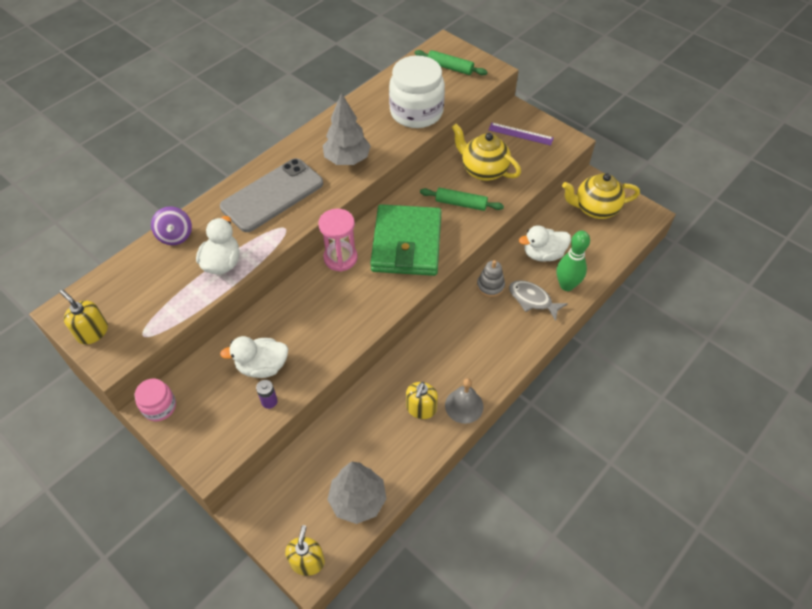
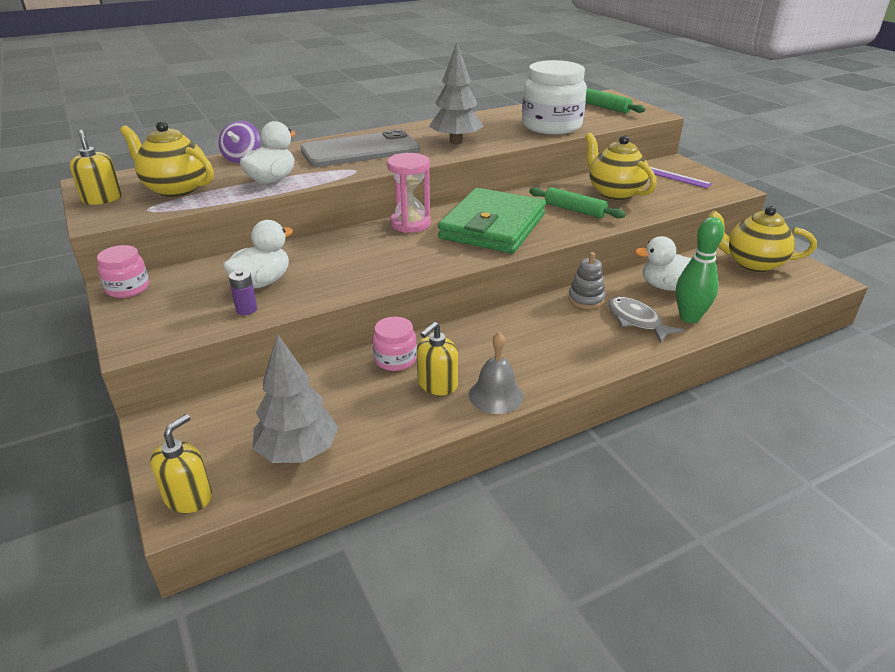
camera: 20 degrees right, 20 degrees down
(147, 299) = (175, 189): none -> yellow teapot
(262, 366) = (262, 282): white duck -> white duck turned 120 degrees clockwise
(381, 393) = (395, 359): none -> pink jar

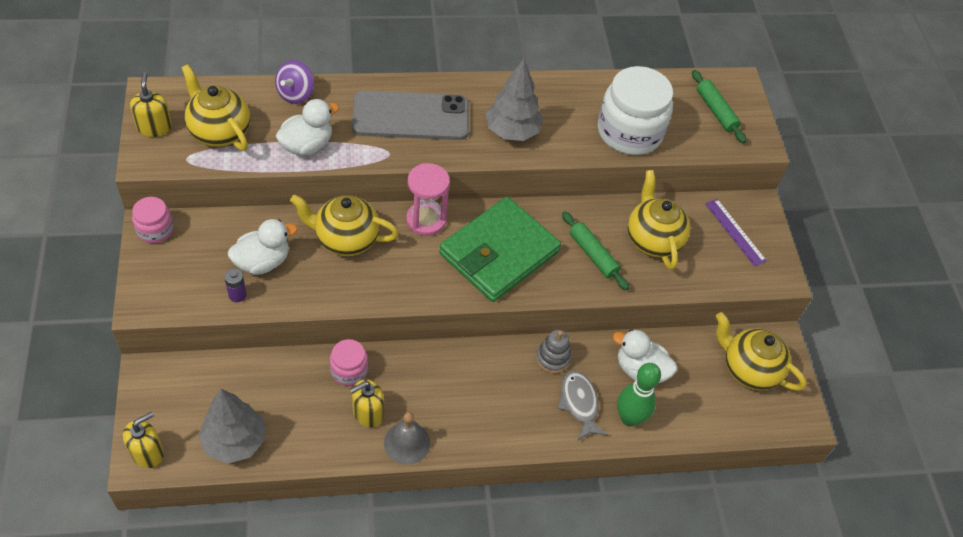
camera: 15 degrees right, 20 degrees up
(341, 250) = (345, 239): none -> yellow teapot

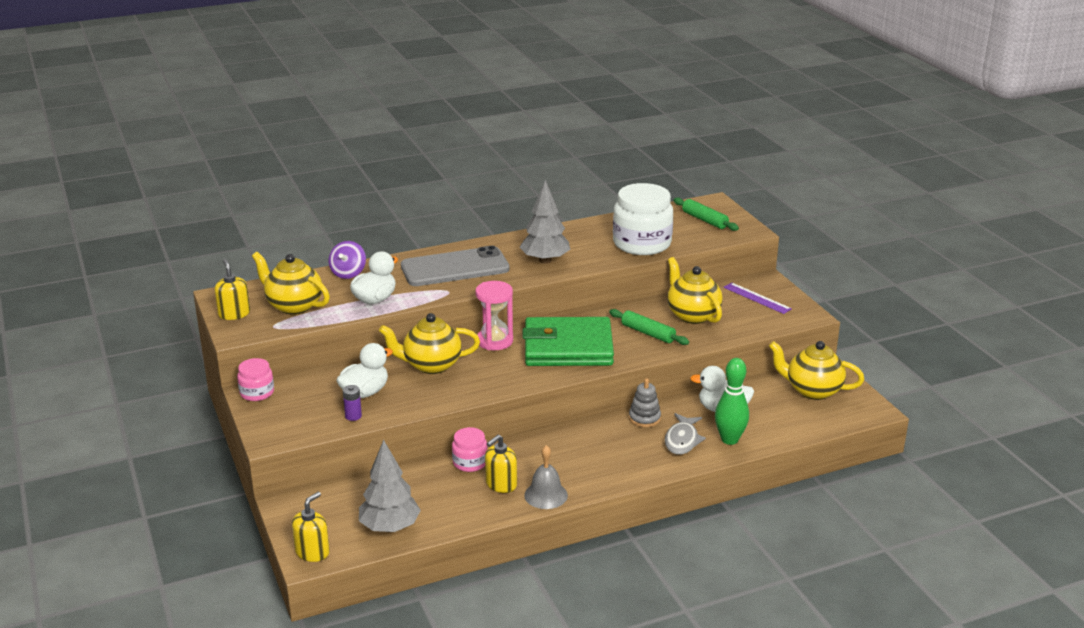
camera: 10 degrees left, 25 degrees down
(498, 253) = (568, 347): green wallet -> green wallet turned 60 degrees clockwise
(579, 404) = (682, 440): grey fish -> grey fish turned 135 degrees counterclockwise

